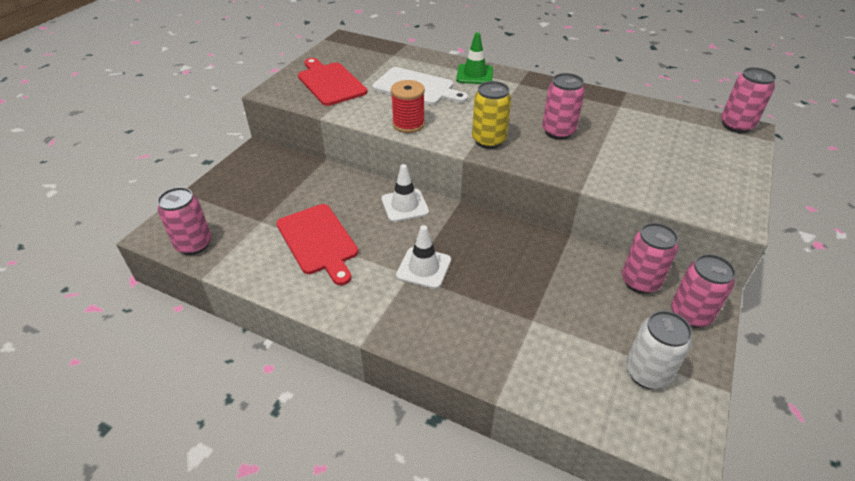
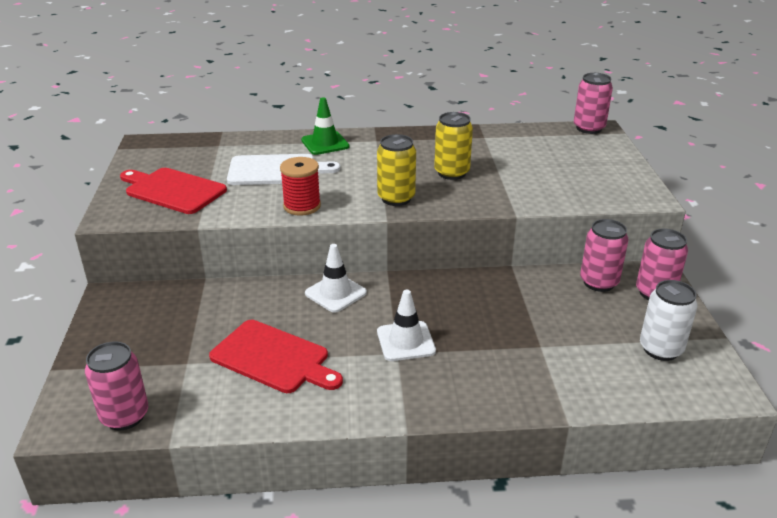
camera: 30 degrees left, 10 degrees down
(558, 132) = (451, 173): pink can -> yellow can

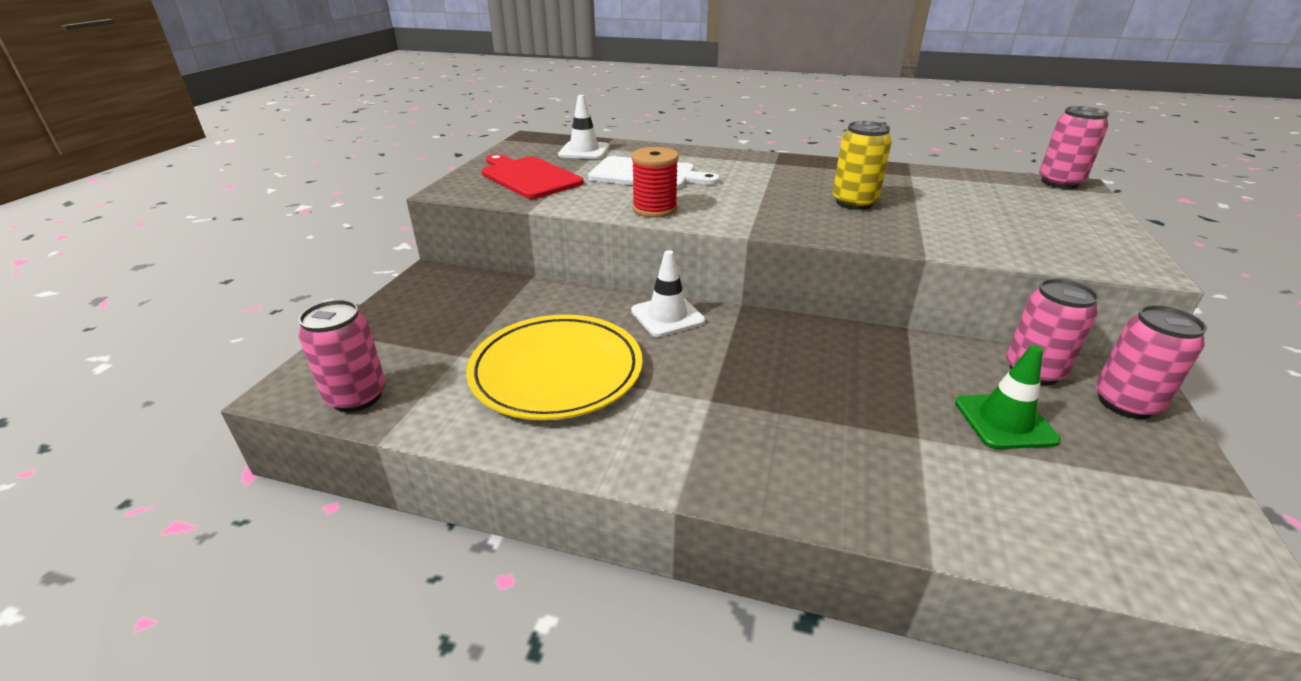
camera: 20 degrees right, 0 degrees up
(273, 358) = (556, 371): red cutting board -> yellow plate
(325, 143) = (715, 159): green traffic cone -> green traffic cone (1005, 421)
(396, 198) = (771, 217): yellow can -> none
(406, 341) = (728, 388): white traffic cone -> white traffic cone (584, 151)
(660, 349) = (1123, 487): white can -> none

